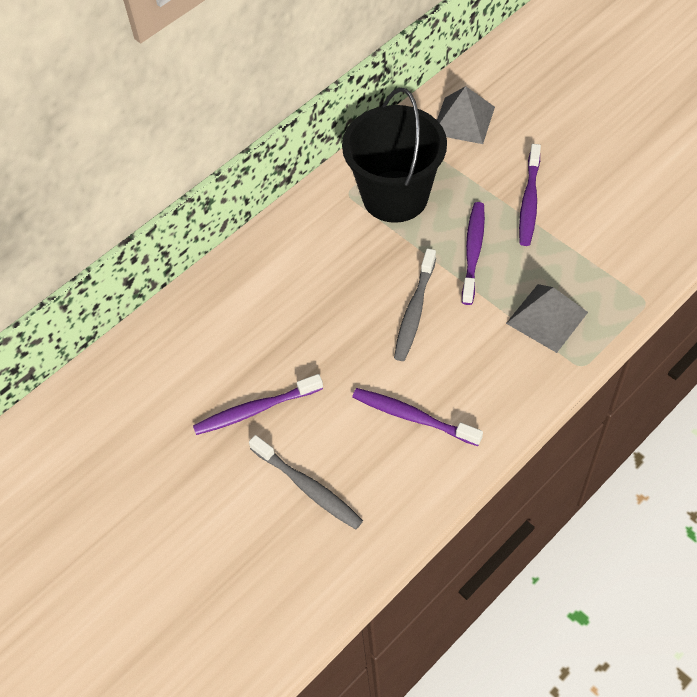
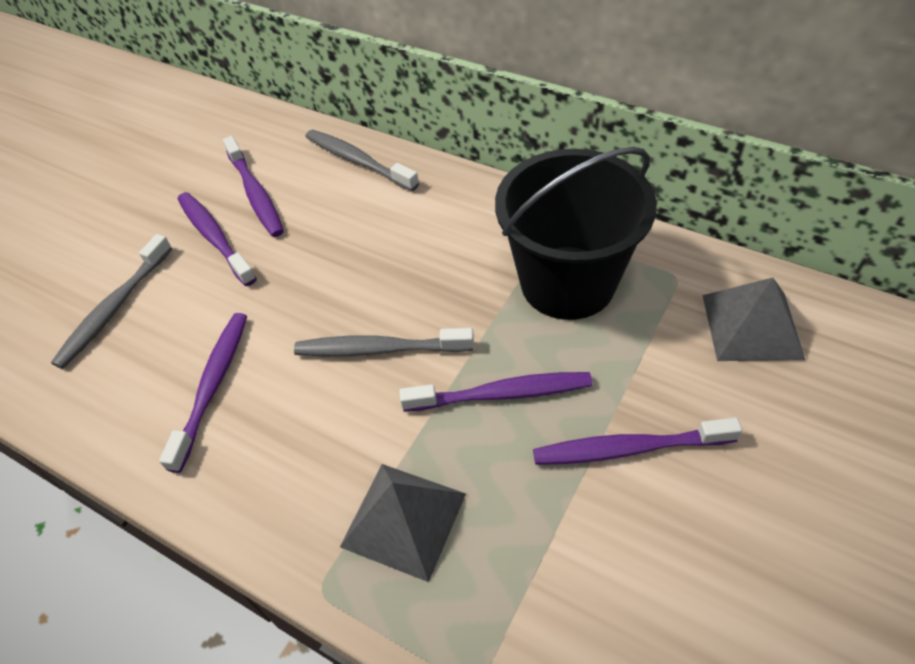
camera: 75 degrees right, 5 degrees down
(209, 297) = (358, 161): none -> grey toothbrush
(214, 376) = (256, 194): none -> purple toothbrush

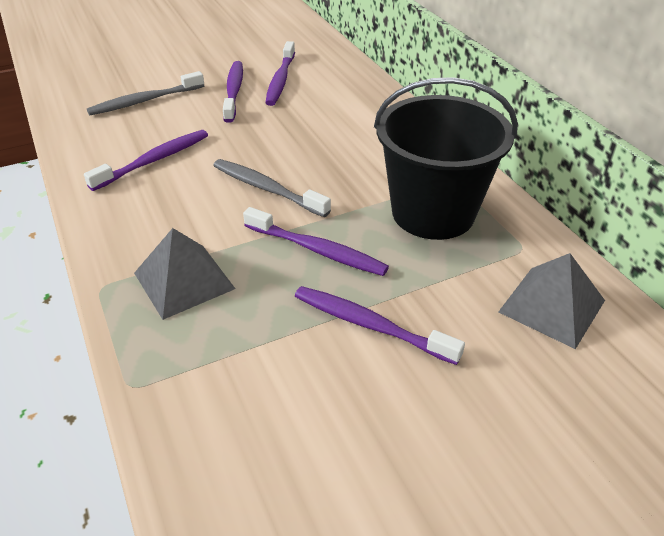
camera: 30 degrees right, 10 degrees down
(358, 161) = (362, 88): grey toothbrush -> none

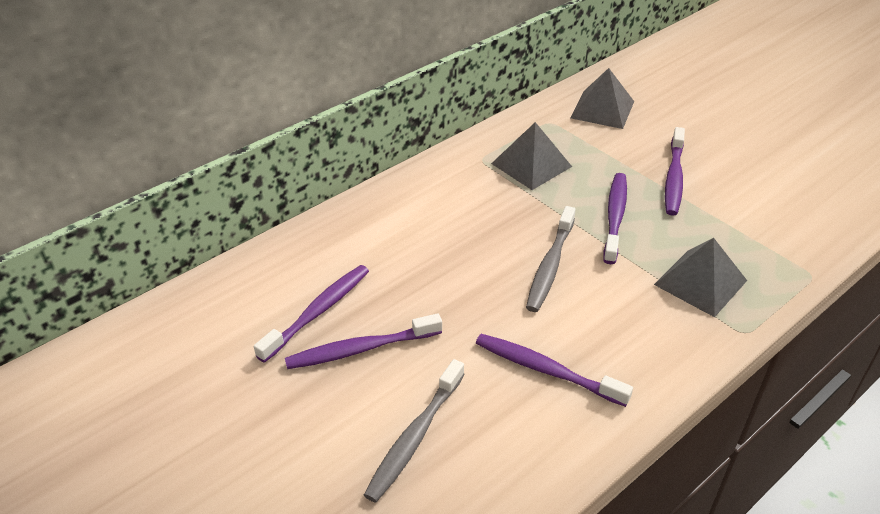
camera: 105 degrees left, 0 degrees up
(145, 101) = (415, 437): grey toothbrush -> grey toothbrush turned 75 degrees clockwise
(280, 80) = (318, 312): purple toothbrush -> purple toothbrush turned 45 degrees counterclockwise
(433, 213) = (531, 165): black bucket -> grey pyramid

